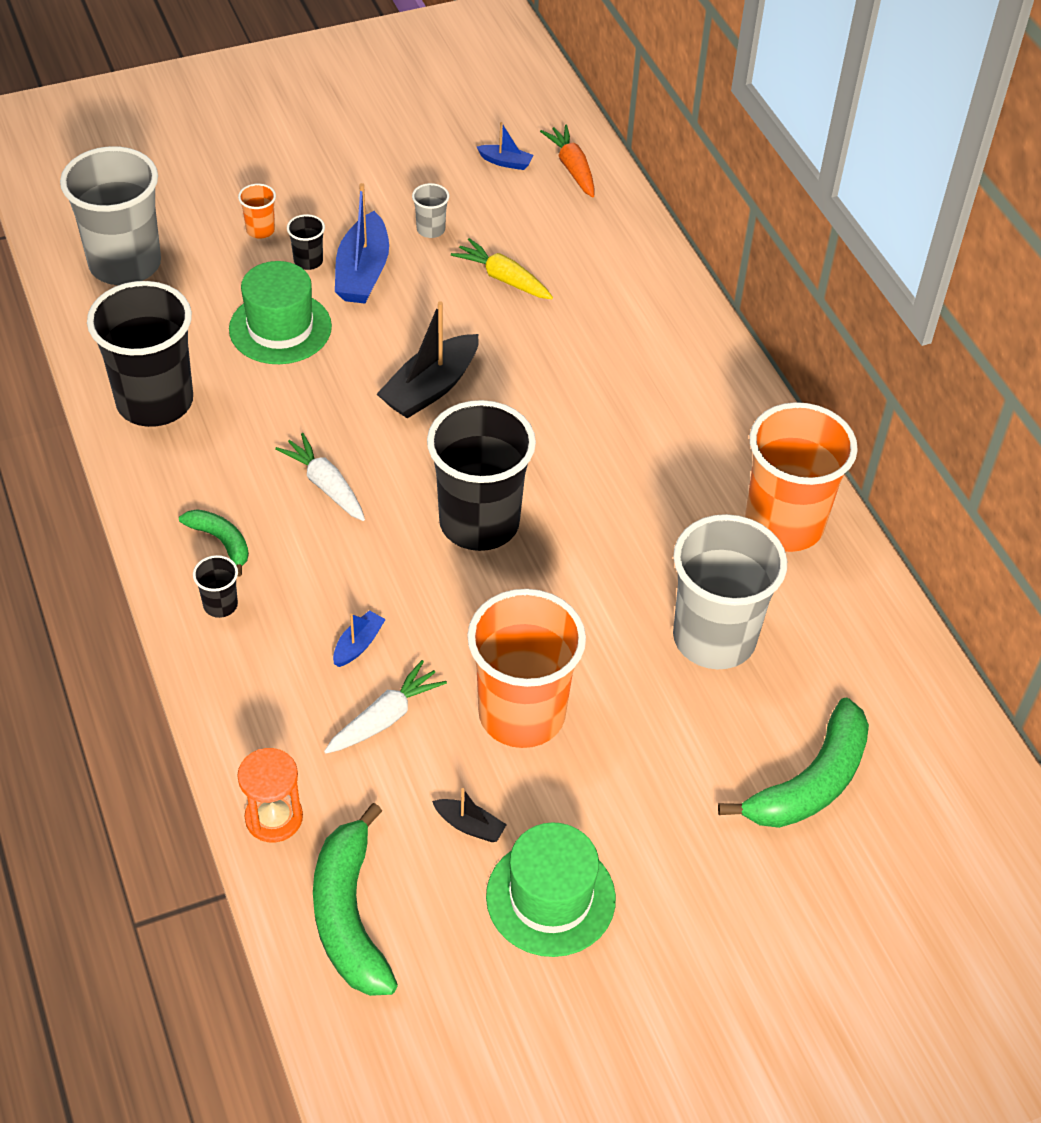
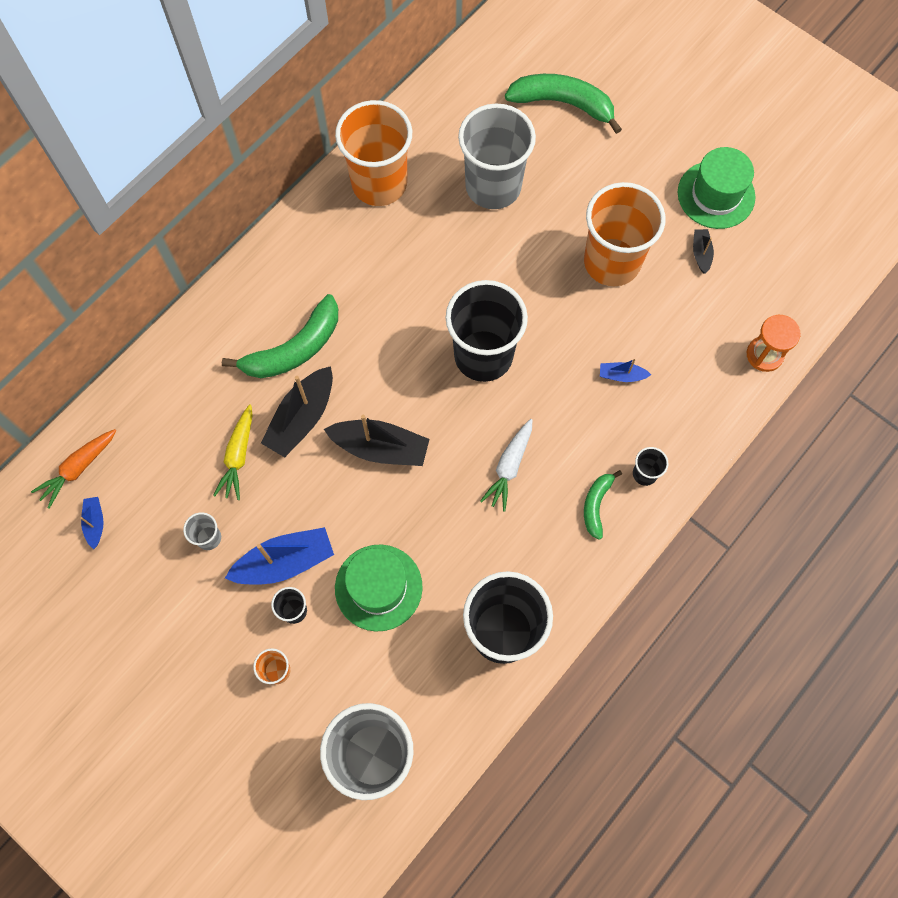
camera: 115 degrees left, 20 degrees up
(349, 915) = (793, 284): green banana -> green banana (294, 349)
(385, 718) = (662, 332): white carrot -> none
(512, 340) = (302, 418): none -> black boat

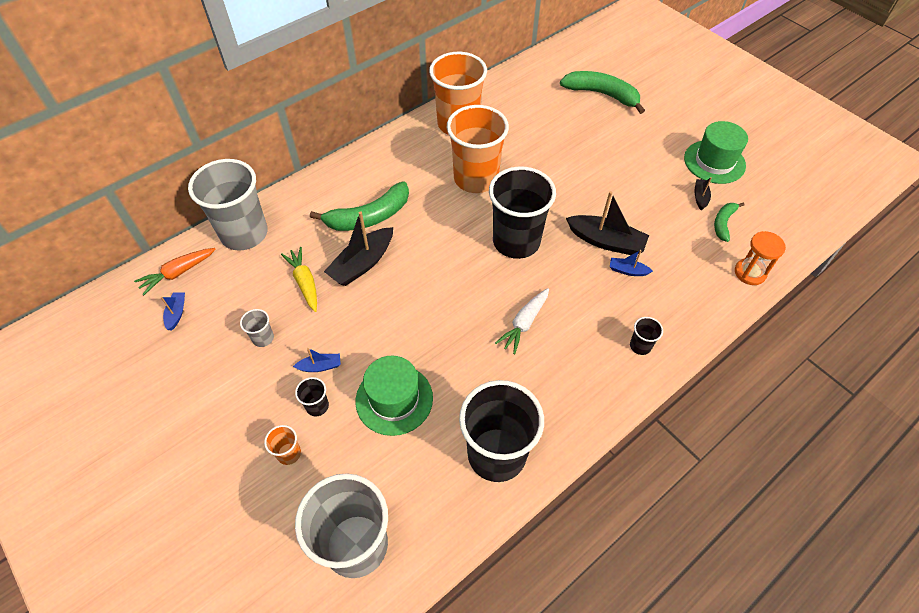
camera: 10 degrees right, 15 degrees down
(238, 456) = (305, 282): yellow carrot -> yellow carrot turned 135 degrees clockwise
(285, 562) = (320, 366): blue boat -> blue boat, size x0.50
(380, 448) = (420, 293): black boat -> black boat (606, 241)
(493, 186) = (542, 136): grey cup -> grey cup (244, 233)
(596, 505) = (595, 363): green banana -> green banana (723, 223)
(612, 262) = (628, 194): orange cup -> orange cup (476, 178)

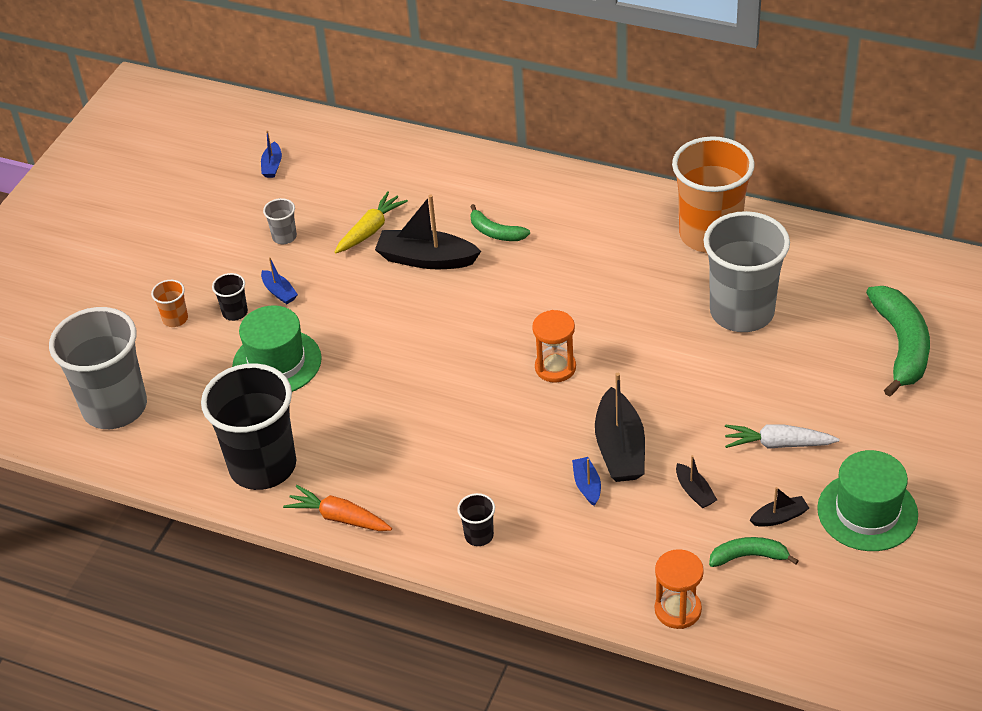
camera: 65 degrees right, 10 degrees down
(176, 313) = (272, 166): blue boat -> blue boat turned 120 degrees clockwise
(178, 273) = (318, 140): orange carrot -> orange carrot (339, 517)
(244, 233) = (399, 155): grey cup -> grey cup (742, 312)
(369, 217) = (495, 232): green banana -> green banana, size x0.55
(476, 178) = (628, 291): orange cup -> none
(516, 241) = (555, 367): black cup -> orange hourglass
(524, 323) = (440, 422): white carrot -> white carrot (778, 444)
(661, 224) = (694, 492): none -> black boat

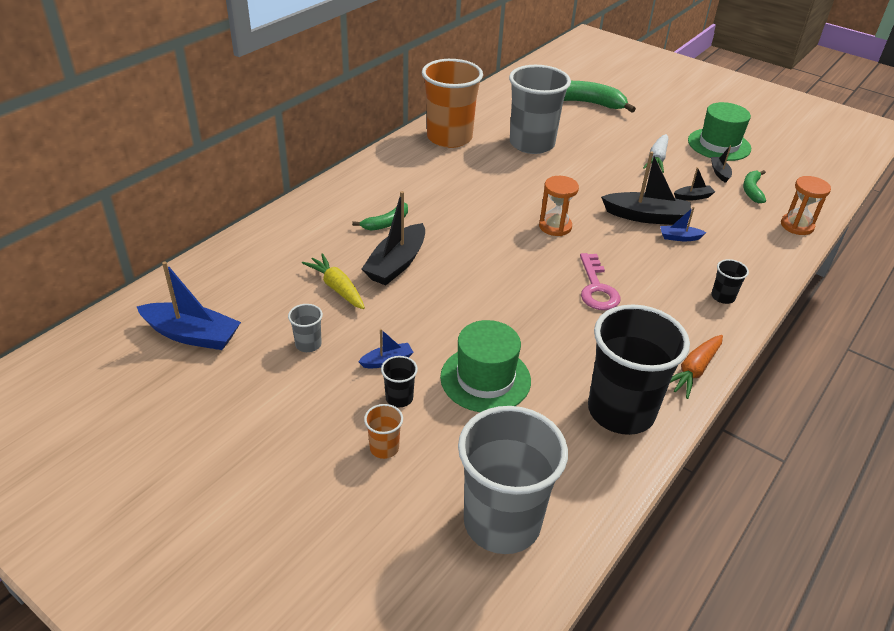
camera: 80 degrees left, 5 degrees down
(272, 166) = (192, 335): blue boat -> blue boat, size x2.00
(449, 421) = (596, 288): none -> pink key

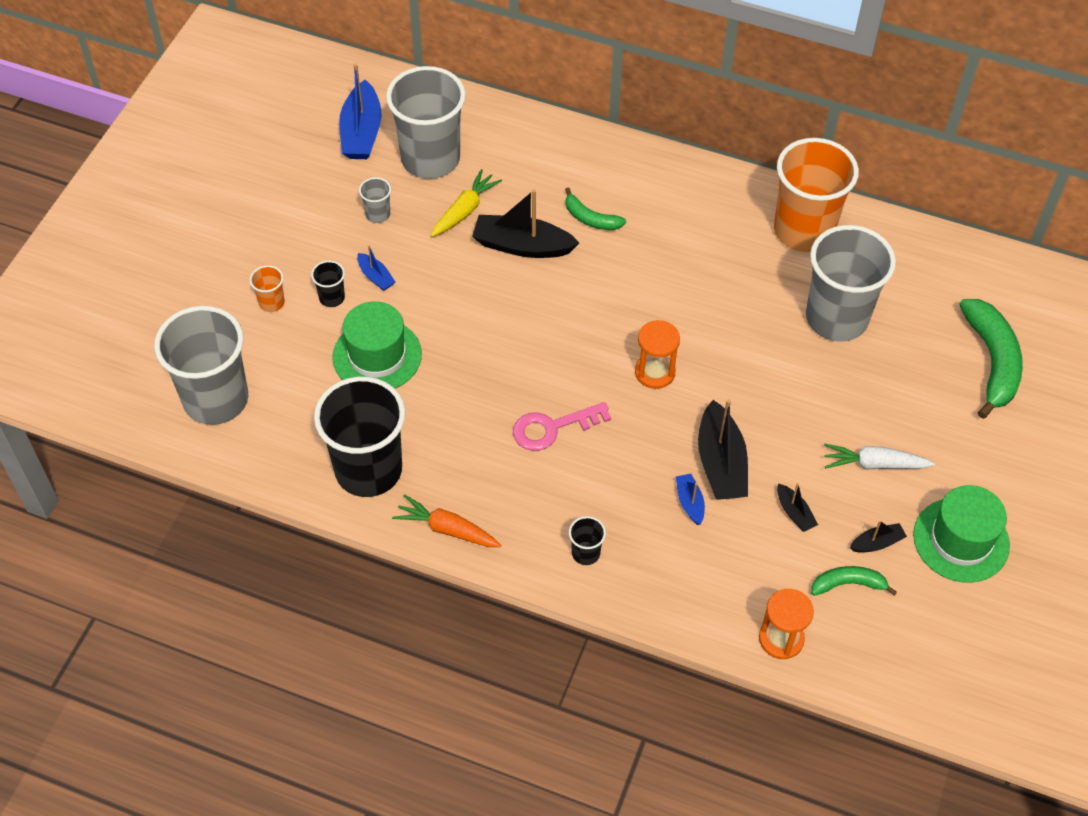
camera: 75 degrees right, 15 degrees up
(260, 296) = (430, 159): none -> grey cup

